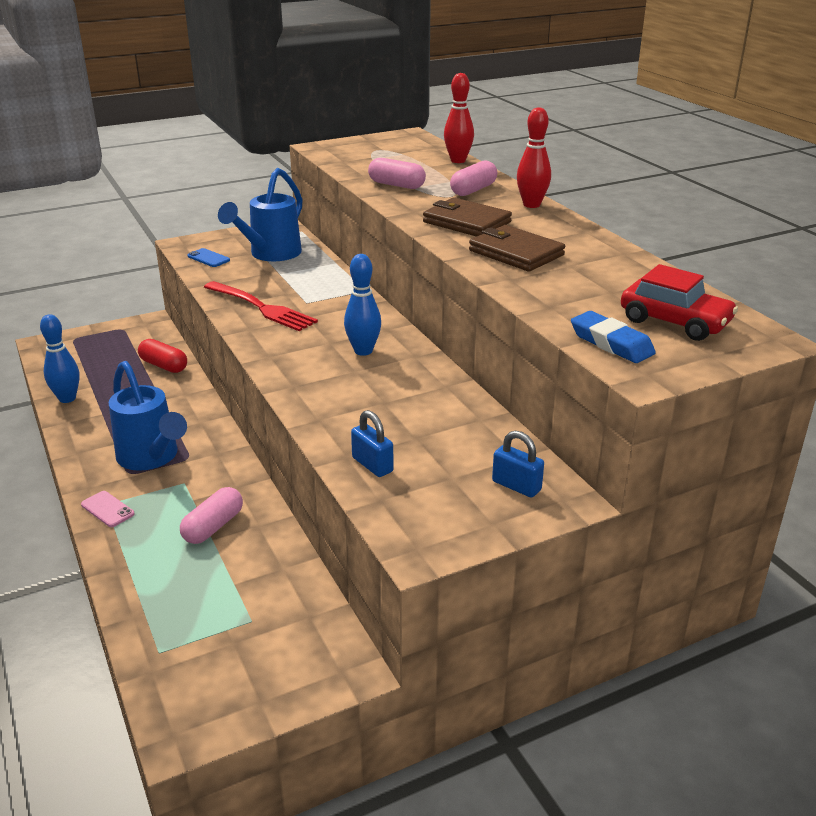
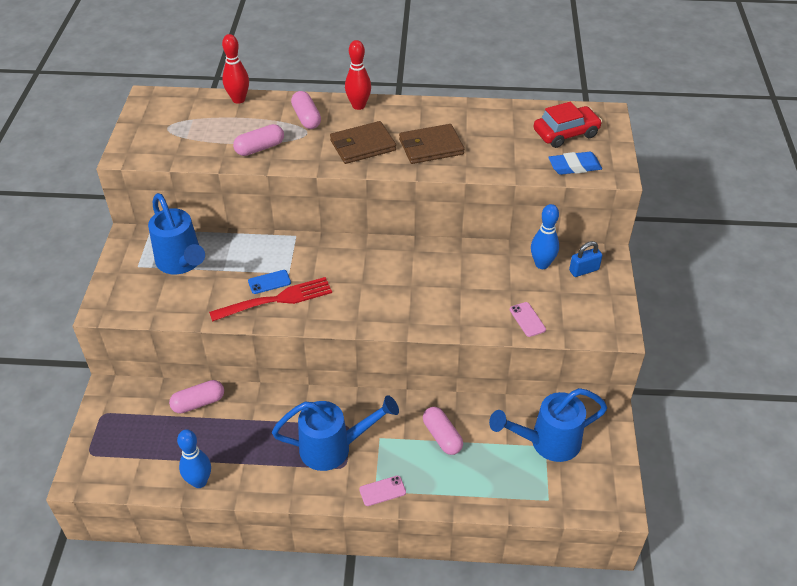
camera: 60 degrees left, 15 degrees up
(164, 366) = (198, 403): red capsule -> pink capsule
(208, 258) = (152, 302): blue phone -> blue phone (269, 282)
(258, 620) = (546, 442): none -> blue watering can
(363, 351) = (387, 271): blue bowling pin -> blue bowling pin (542, 264)
(372, 465) = (527, 319): blue padlock -> pink phone

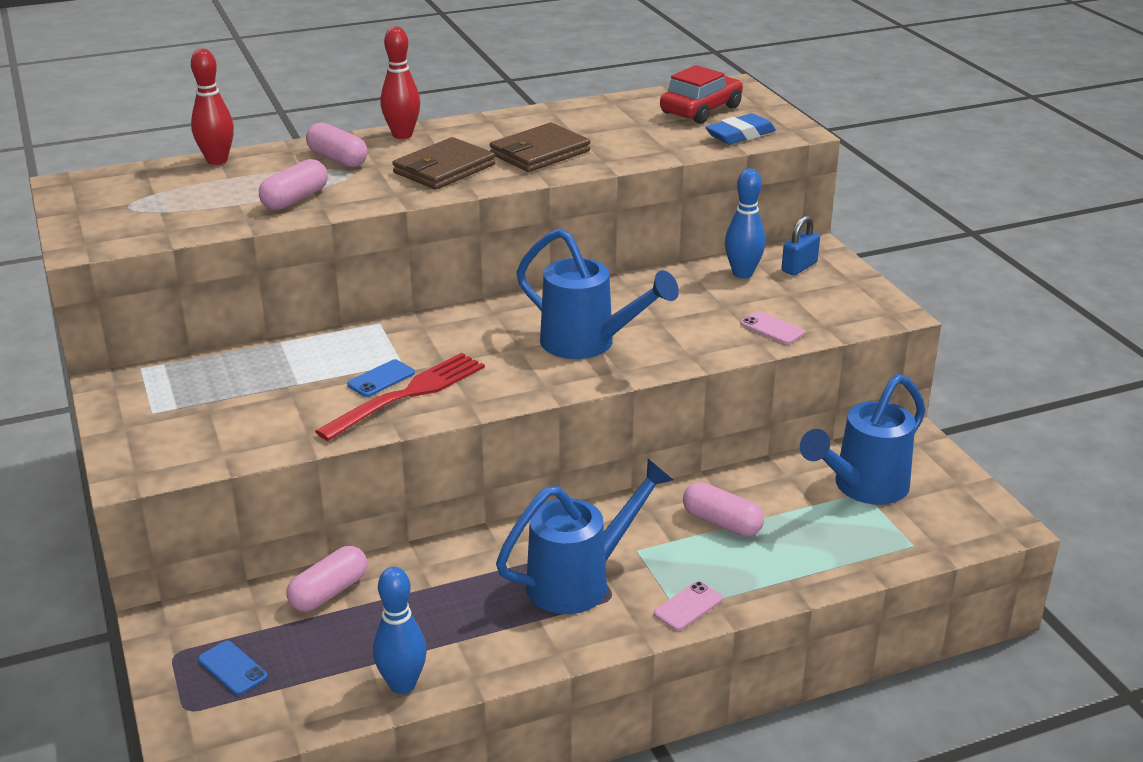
camera: 25 degrees left, 15 degrees down
(124, 435) = (232, 668): none -> blue phone
(182, 263) = (224, 392): blue watering can -> blue watering can (589, 344)

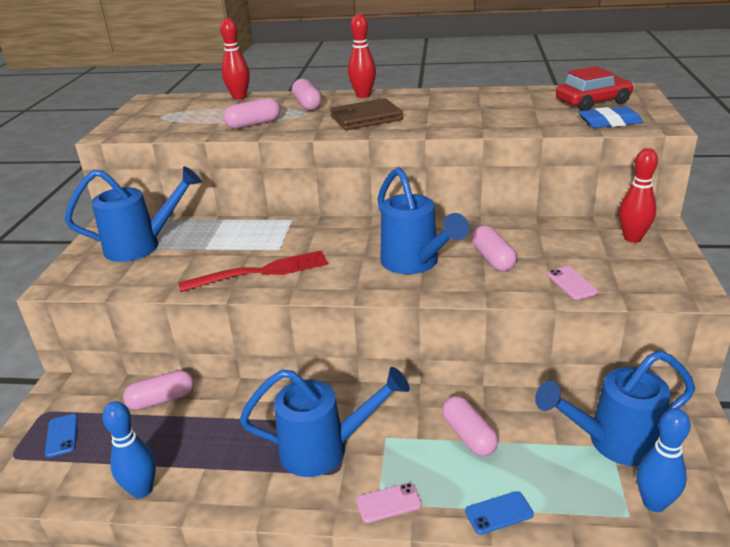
camera: 30 degrees right, 0 degrees up
(200, 399) = (142, 246): none -> blue watering can
(381, 379) = (255, 257): blue phone -> blue phone (499, 513)
(539, 153) = (441, 116): brown wallet -> none
(671, 320) = (493, 259): none -> pink capsule
(742, 274) = (579, 234): blue bowling pin -> blue bowling pin (654, 503)
(799, 267) = (632, 238): blue padlock -> red bowling pin

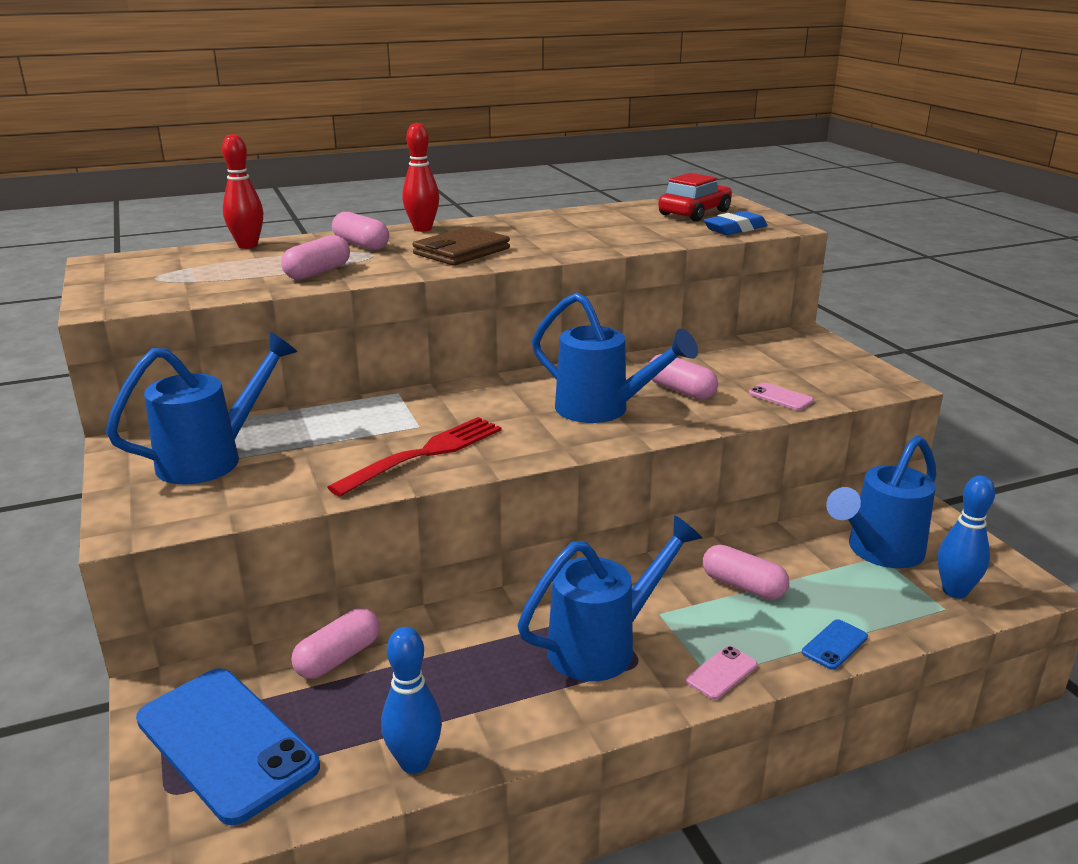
camera: 30 degrees left, 5 degrees down
(62, 435) = (226, 743): blue phone -> blue phone, size x2.43
(632, 238) = (794, 348): red bowling pin -> none

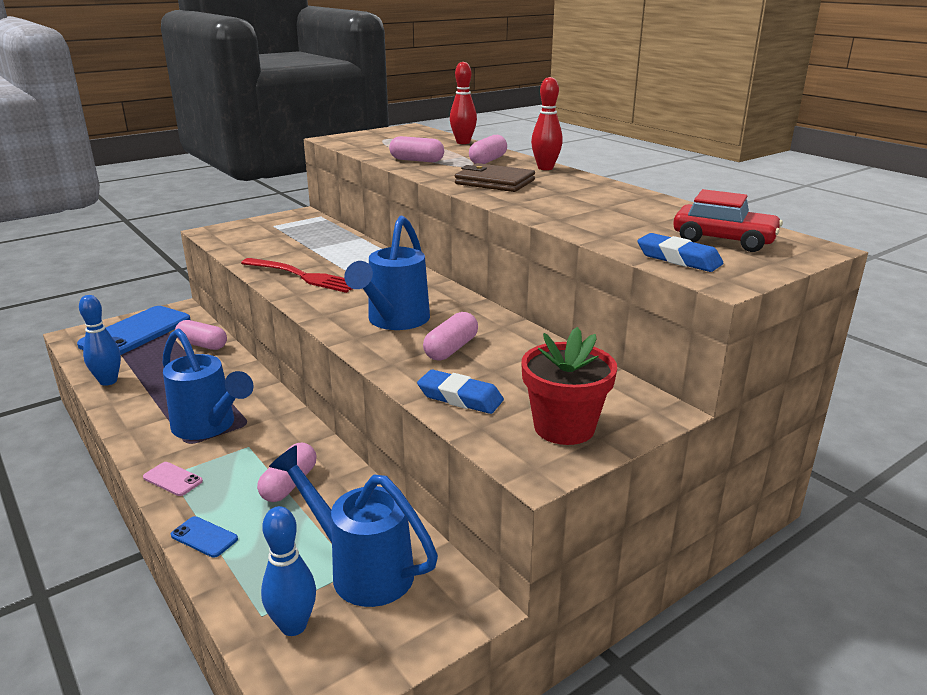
camera: 75 degrees right, 0 degrees up
(213, 458) = (288, 232): blue watering can -> none
(780, 397) = (460, 397): pink phone -> blue eraser
(832, 367) = (564, 427): none -> red flower pot

